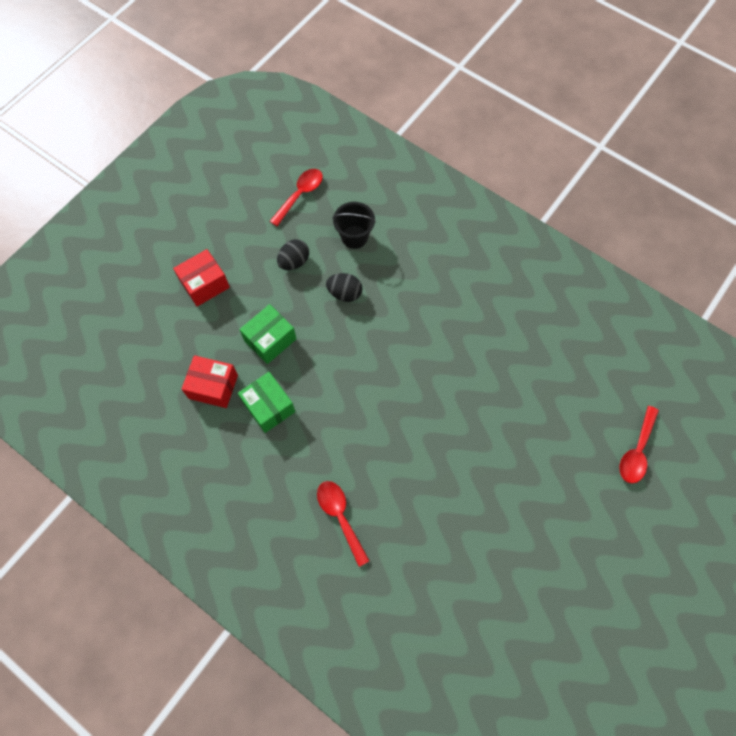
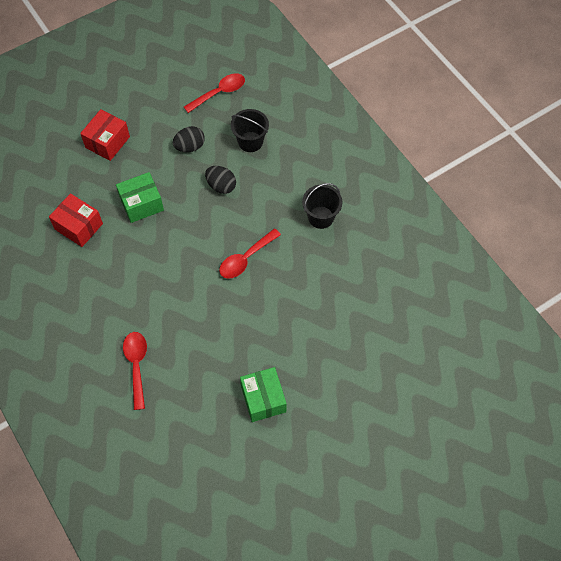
camera: 20 degrees right, 5 degrees down
(205, 284) = (107, 142): red box -> red box turned 45 degrees counterclockwise
(269, 407) = (117, 257): green box -> green box (263, 399)
(459, 293) = (321, 217): none -> black bucket
(636, 451) = (419, 401): red spoon -> red spoon (245, 259)

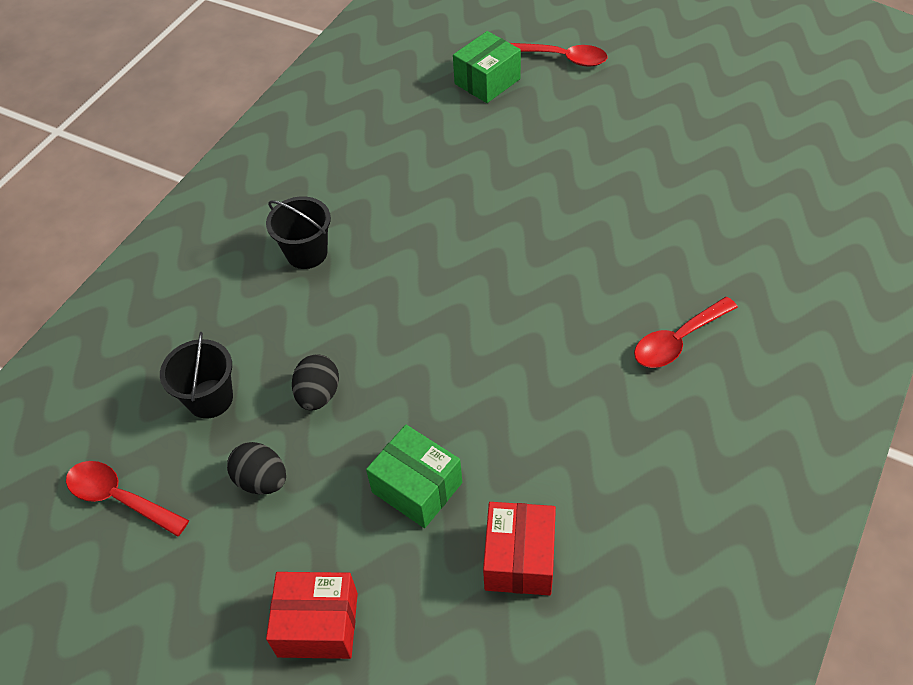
camera: 115 degrees left, 10 degrees down
(245, 259) = (427, 303): red spoon -> red spoon (564, 58)
(263, 399) = (609, 194): green box -> green box (487, 81)

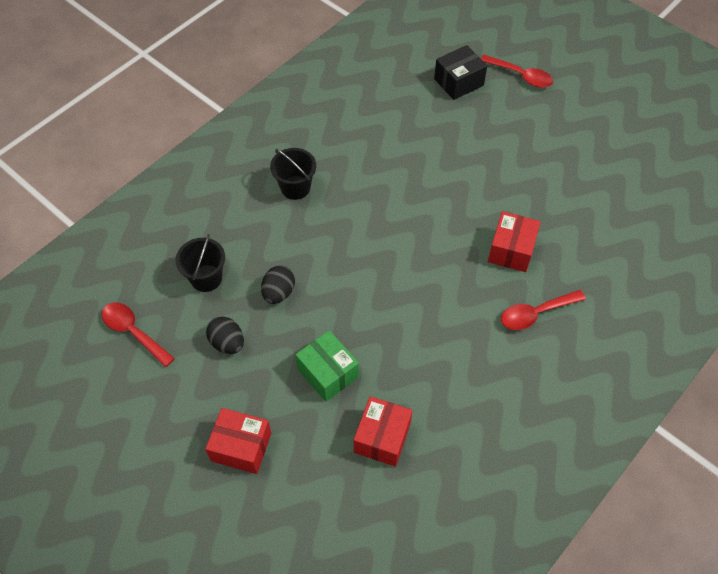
camera: 10 degrees right, 5 degrees up
(487, 81) = (458, 82): green box -> black box
(619, 268) = (511, 250): none -> red box

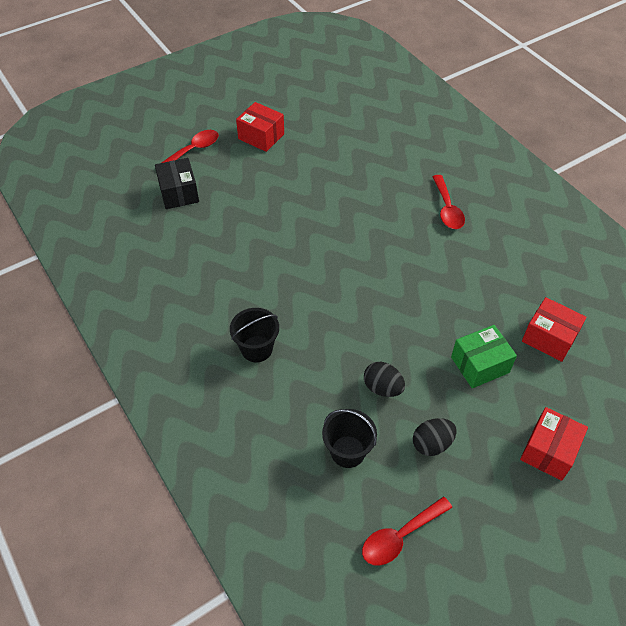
camera: 75 degrees left, 5 degrees down
(511, 250) = (381, 207): red box -> red box (261, 136)

